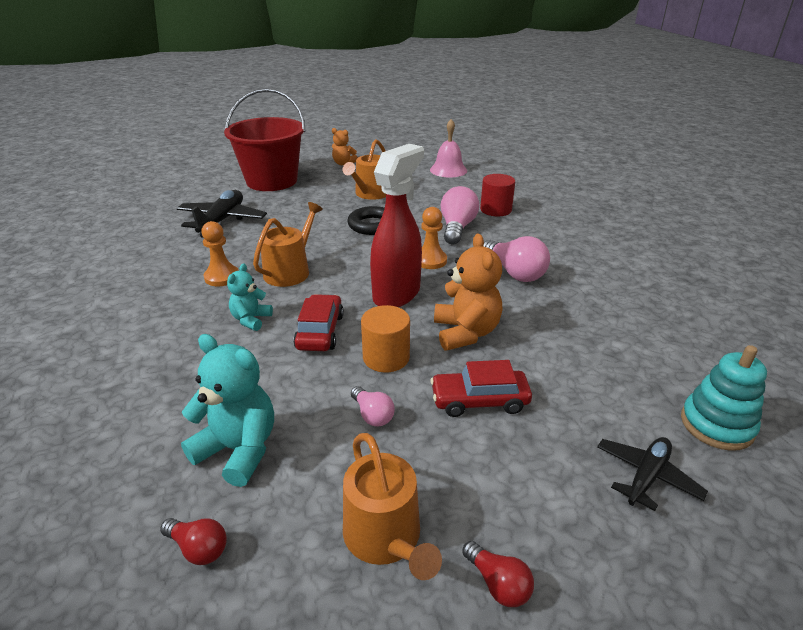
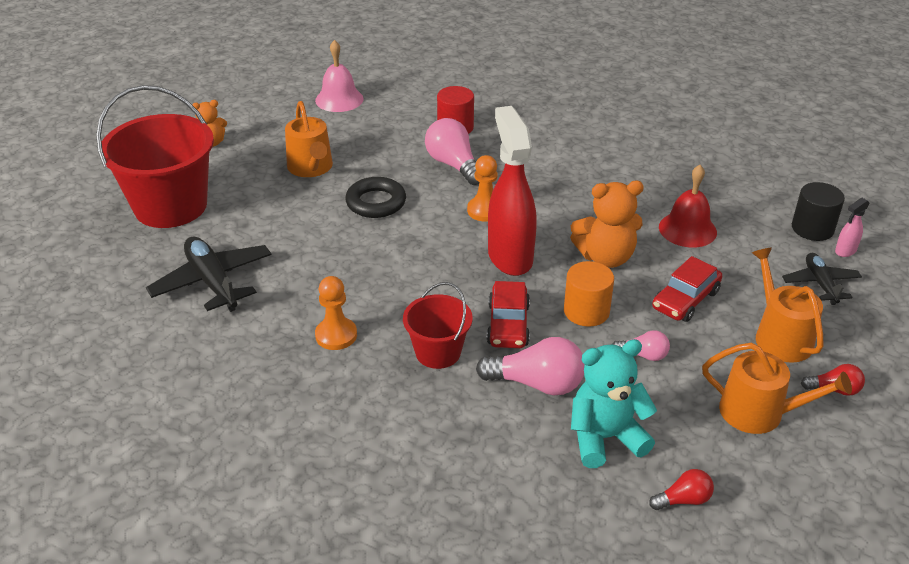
camera: 45 degrees left, 5 degrees up
(251, 320) = (438, 352): turquoise teddy bear -> red bucket
(290, 271) = (387, 291): orange watering can -> orange watering can (779, 336)
(320, 331) = (508, 325): red car -> red car turned 135 degrees counterclockwise
(465, 333) = (605, 257): orange teddy bear -> orange teddy bear turned 135 degrees clockwise
(514, 273) = (562, 185): pink light bulb -> pink light bulb (537, 384)
(572, 353) = (687, 229): none -> red bell
(716, 425) = (812, 228): turquoise stacking toy -> black cylinder
(728, 467) = (845, 251): none -> pink spray bottle

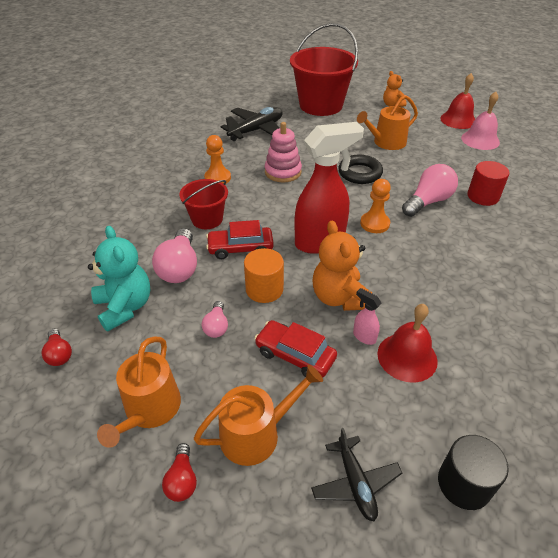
camera: 80 degrees right, 5 degrees up
(283, 102) = (458, 120): none -> red bell
(346, 268) = (283, 172): none -> pink stacking toy
(820, 284) = (355, 483): black plane -> black plane turned 90 degrees clockwise
(845, 251) = (431, 520): pink spray bottle -> pink spray bottle (364, 336)

